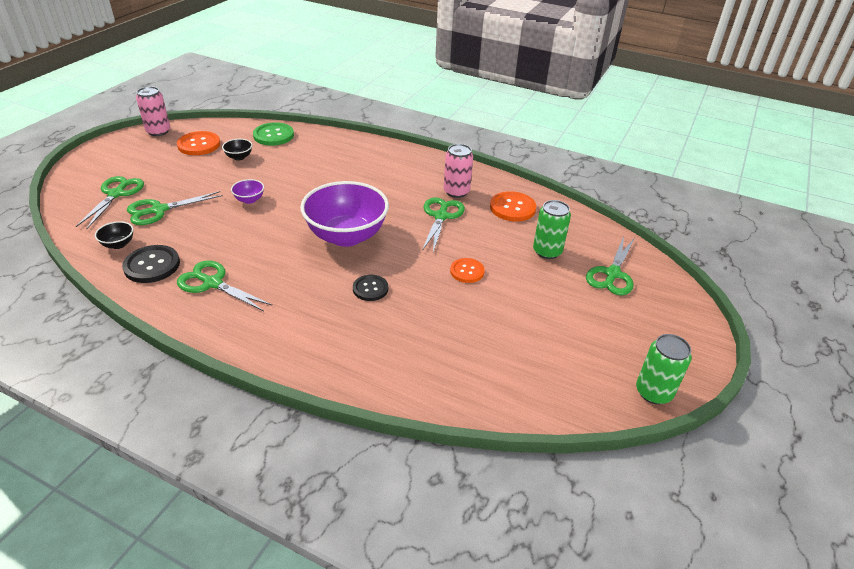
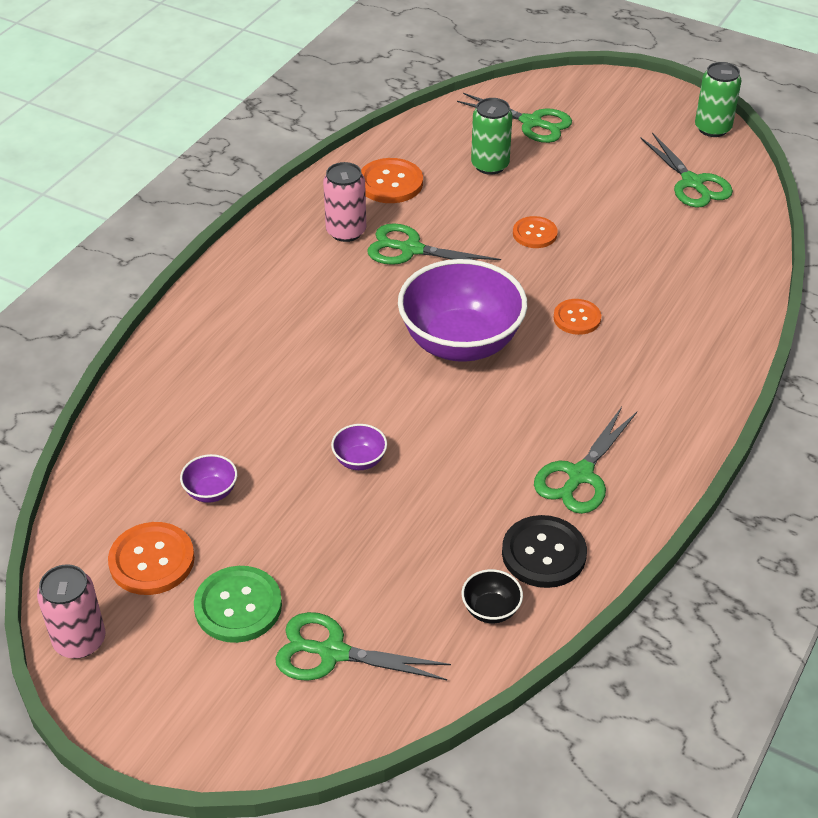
camera: 85 degrees left, 5 degrees up
(159, 210) = (389, 576): green scissors -> green scissors (692, 183)
(239, 157) = (211, 492): black bowl -> purple bowl
(273, 135) = (131, 451): green button -> green button (238, 606)
(370, 289) = (577, 318): black button -> orange button

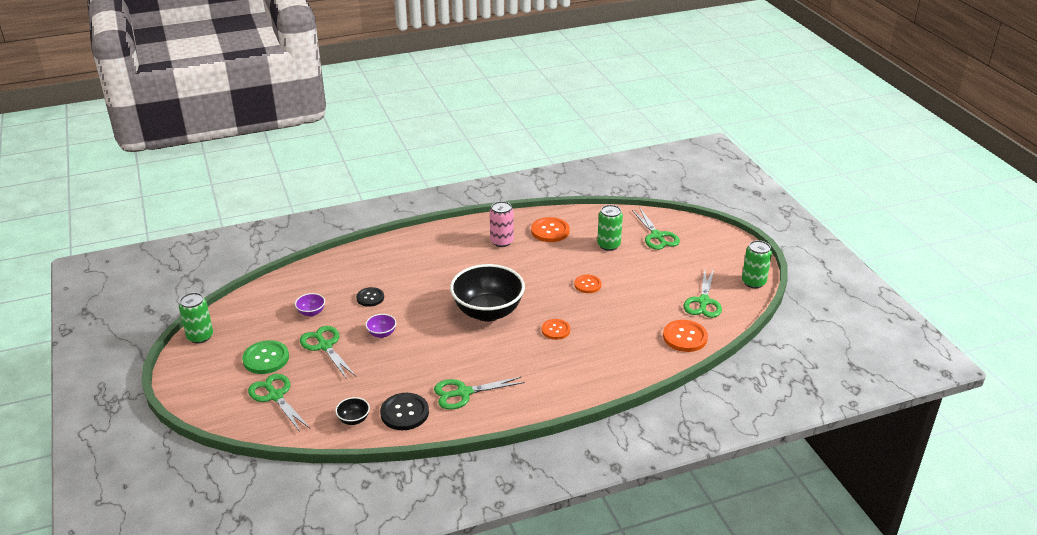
camera: 40 degrees right, 10 degrees down
(79, 640) = (200, 336): pink can -> green can
(152, 560) = (259, 324): orange button -> orange button (685, 337)
(270, 417) = (370, 298): none -> black button
(411, 249) = (520, 263): green scissors -> green scissors (325, 346)
(461, 343) = (488, 312): purple bowl -> black bowl

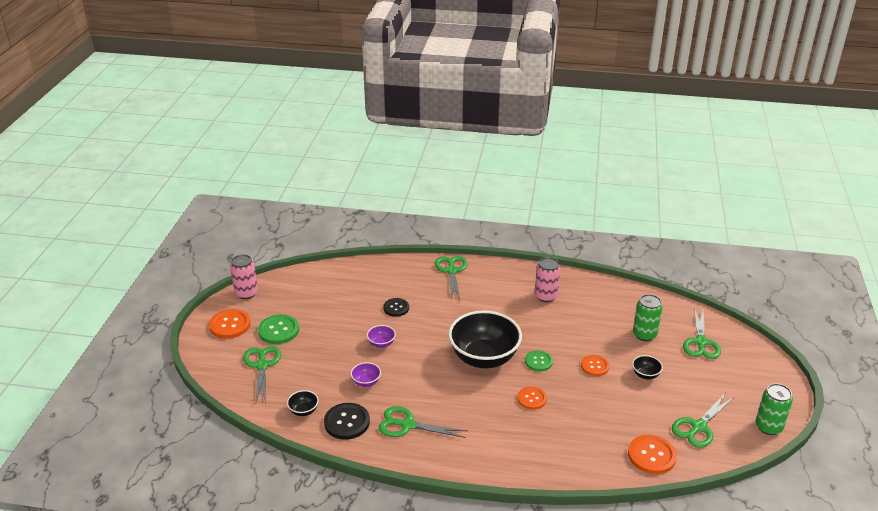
camera: 30 degrees right, 0 degrees up
(200, 336) = (246, 293): green can -> pink can
(311, 312) = (341, 304): purple bowl -> purple bowl (366, 382)
(325, 346) = (330, 337): green scissors -> green scissors (451, 271)
(538, 298) = (538, 361): none -> green button
(550, 231) = (598, 301): orange button -> orange button (230, 325)
(633, 277) = (645, 375): none -> black bowl

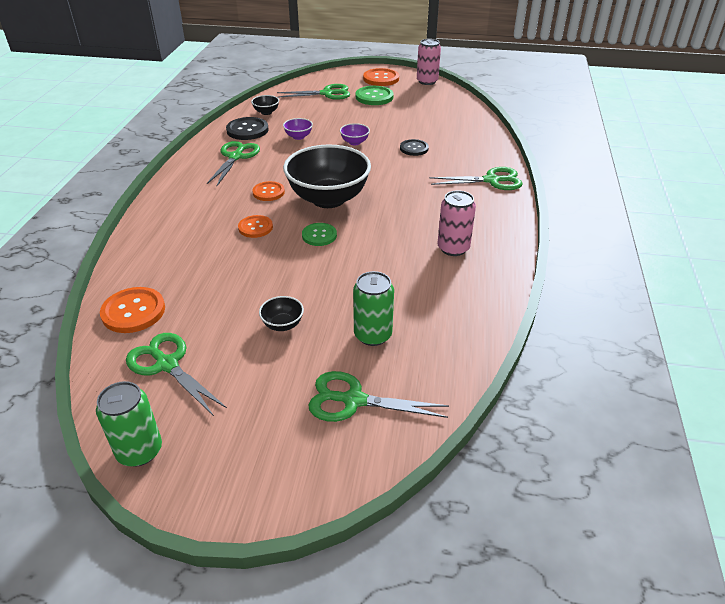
camera: 90 degrees right, 5 degrees up
(594, 366) = (306, 279): orange button -> orange button (268, 192)

